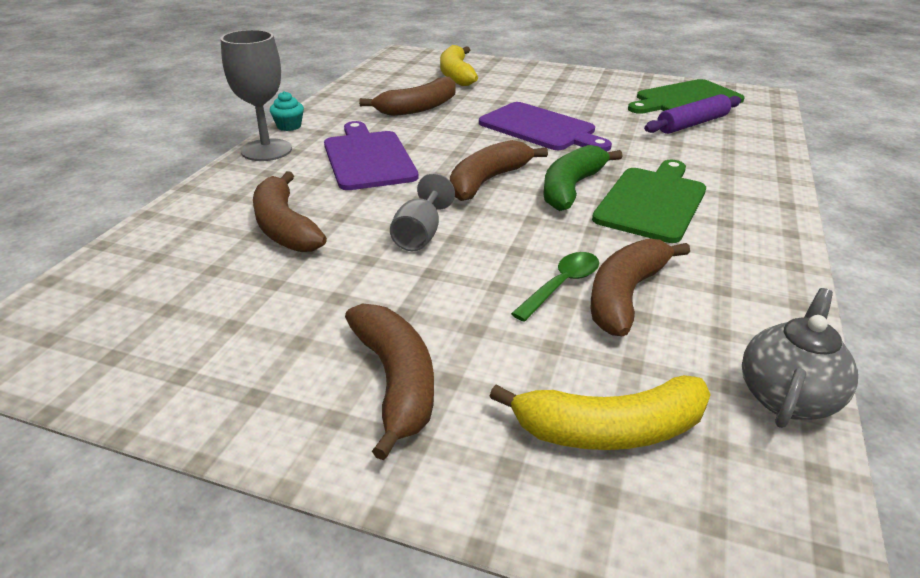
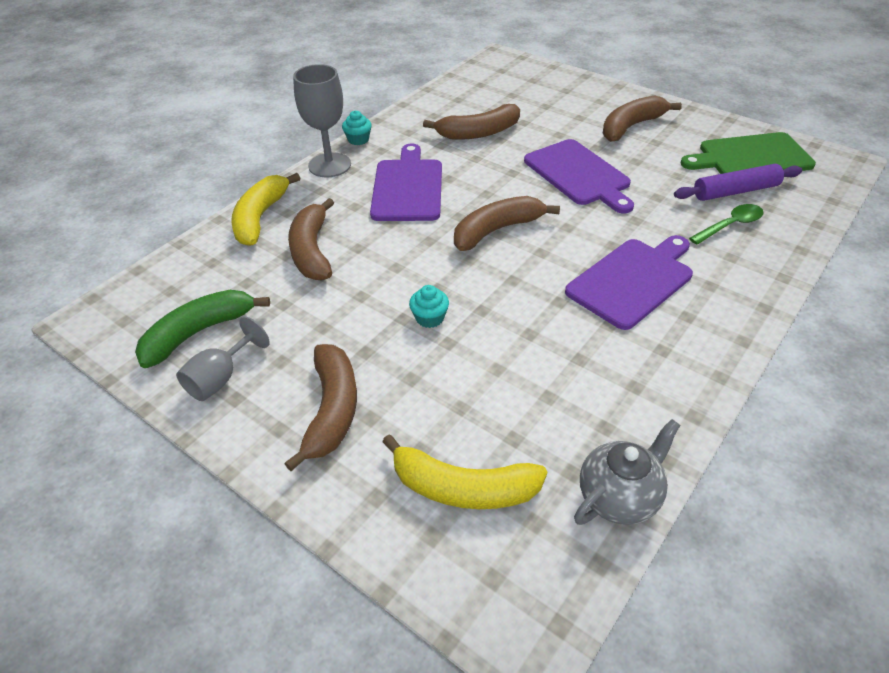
camera: 20 degrees right, 10 degrees up
(420, 235) = (412, 279): grey goblet -> grey goblet (220, 378)
(456, 75) = (535, 93): yellow banana -> yellow banana (260, 217)
(462, 267) = (429, 318): none -> turquoise cupcake
(561, 285) = (500, 352): green spoon -> green spoon (730, 225)
(571, 188) = (567, 251): green banana -> green banana (199, 333)
(625, 295) = (547, 374): brown banana -> brown banana (631, 126)
(652, 201) = (632, 280): green cutting board -> purple cutting board

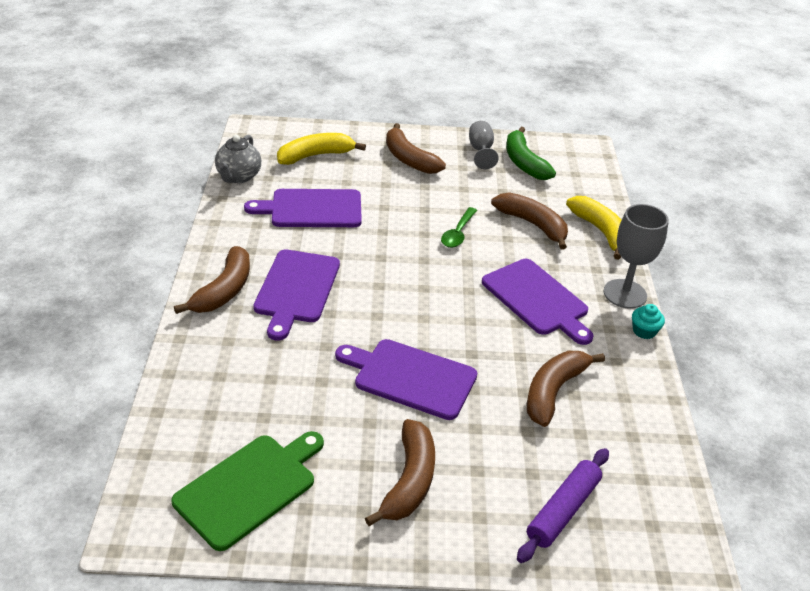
camera: 140 degrees right, 5 degrees down
(199, 333) = (524, 162): green banana -> green banana turned 150 degrees clockwise
(429, 318) = (409, 215): turquoise cupcake -> none
(497, 230) = (427, 290): brown banana -> brown banana (224, 290)
(544, 379) = (312, 209): none -> purple cutting board
(730, 225) = (240, 375): green spoon -> green spoon (458, 233)
(735, 191) = (249, 422): purple rolling pin -> purple rolling pin (563, 510)

